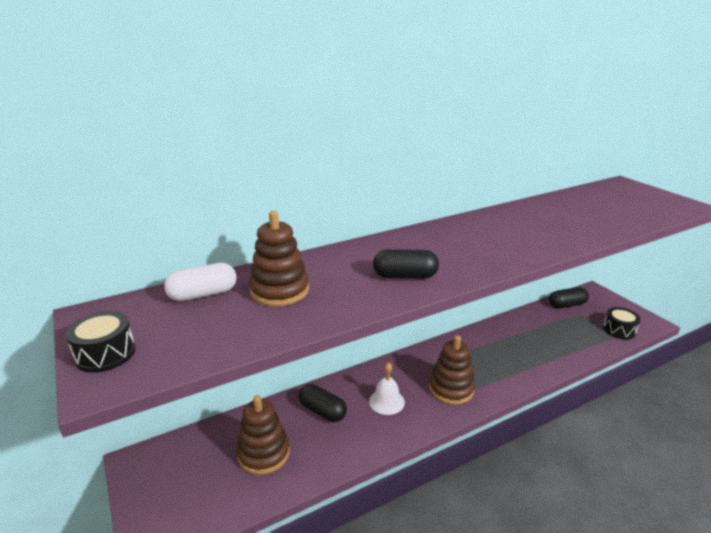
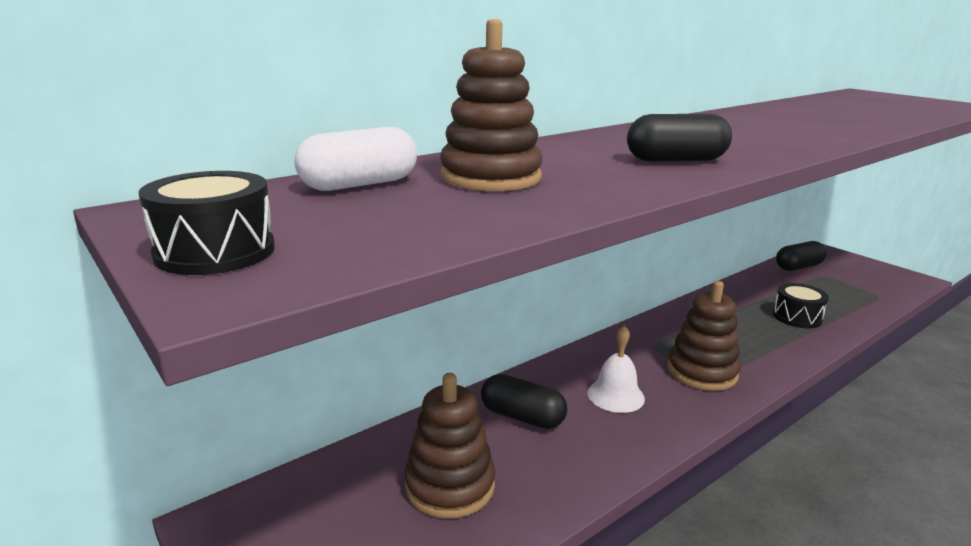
camera: 10 degrees left, 5 degrees down
(619, 330) = (881, 289): black drum -> black drum (797, 317)

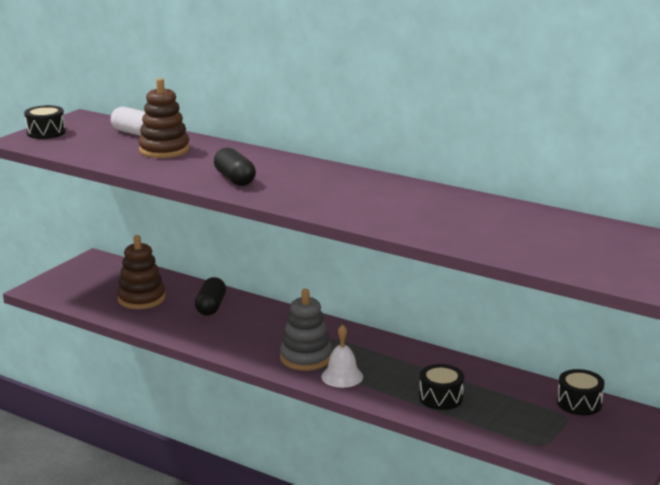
camera: 70 degrees right, 0 degrees up
(615, 395) = (253, 331): white bell -> white bell (342, 376)
(702, 372) = (306, 358): brown stacking toy -> grey stacking toy
(798, 267) = (579, 403): black capsule -> black drum

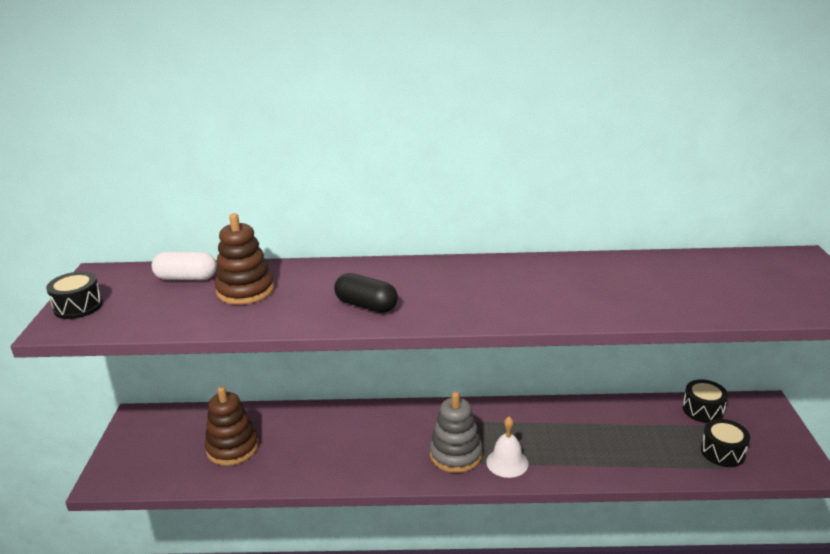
camera: 30 degrees left, 5 degrees up
(211, 307) = (312, 430): black capsule -> none
(440, 398) = (606, 450): black drum -> black drum (722, 452)

